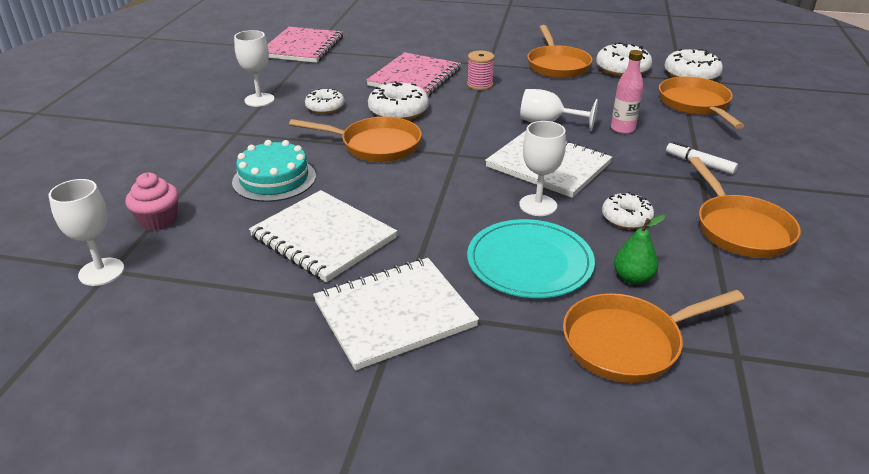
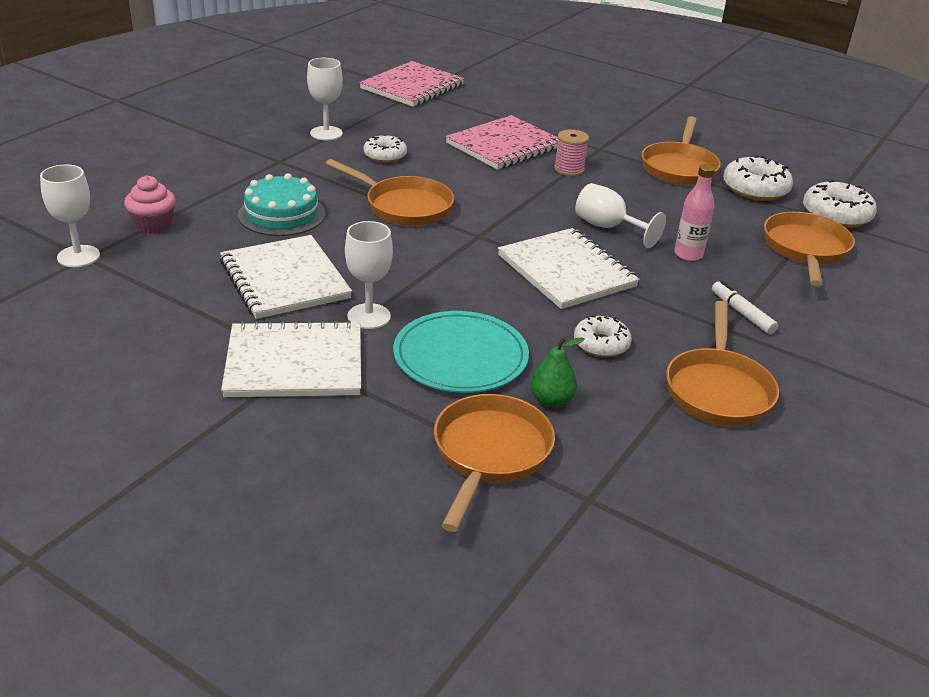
camera: 20 degrees right, 0 degrees up
(398, 111) = (456, 177): white donut -> none
(538, 205) = (518, 307): white goblet -> white goblet (369, 316)
(628, 343) = (490, 454): orange pan -> orange pan turned 105 degrees clockwise

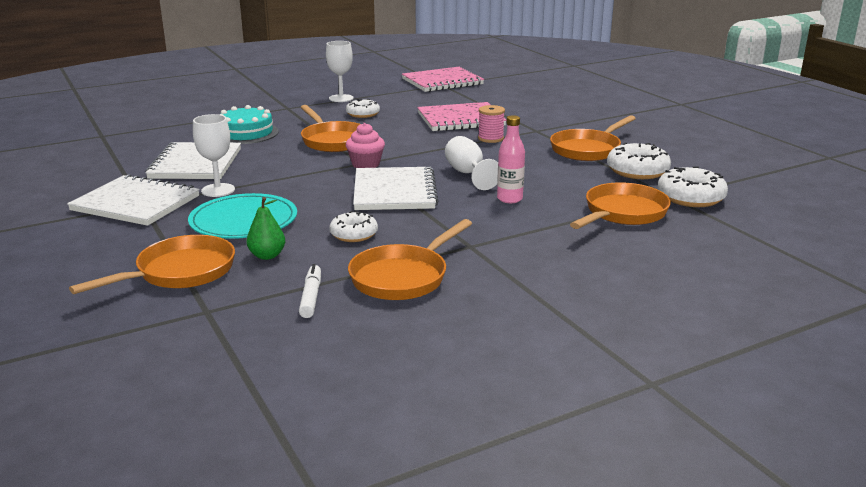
camera: 30 degrees right, 10 degrees down
(78, 256) = (98, 134): white goblet -> none
(153, 225) = (161, 127): pink cupcake -> pink cupcake (365, 164)
(742, 313) = (498, 239): white marker -> white marker (311, 297)

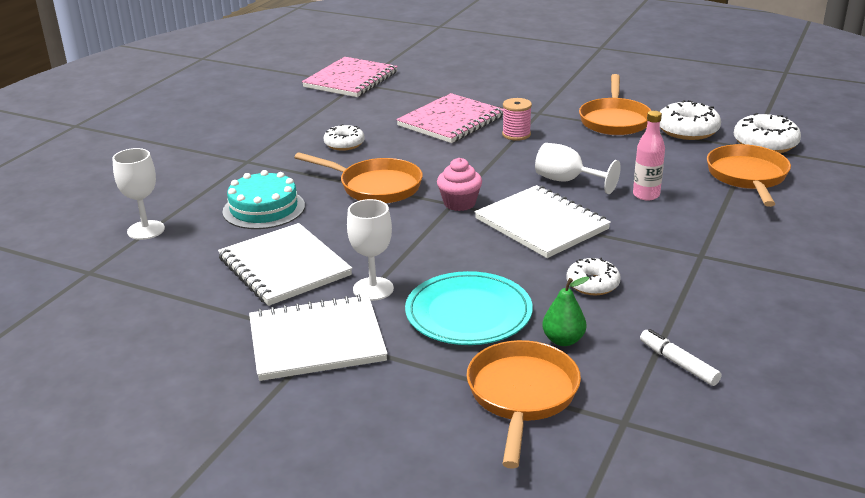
camera: 35 degrees left, 5 degrees up
(341, 98) = (283, 131): white goblet -> white goblet (146, 230)
(403, 277) = (709, 309): orange pan -> none

